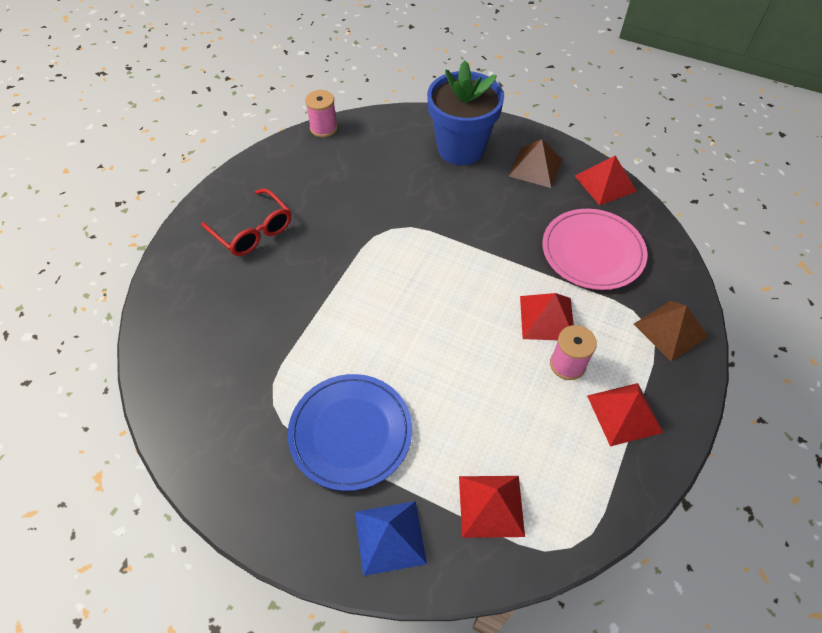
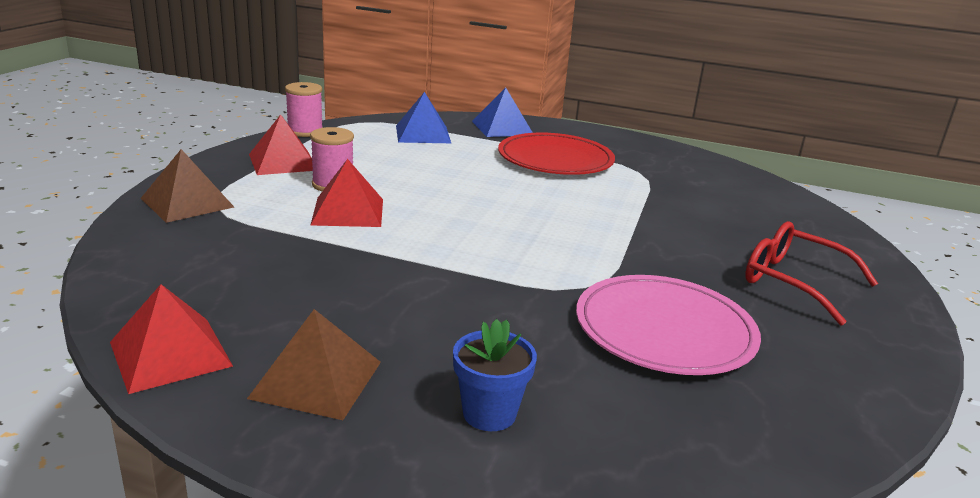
camera: 170 degrees right, 30 degrees down
(323, 128) = (836, 449): pink spool -> pink spool (305, 131)
(350, 432) = (555, 159): blue plate -> red plate
(461, 148) = (489, 413): blue flower pot -> blue flower pot, size x0.48
(491, 505) = (423, 134): red pyramid -> blue pyramid
(592, 252) = (254, 264): pink plate -> pink plate (664, 330)

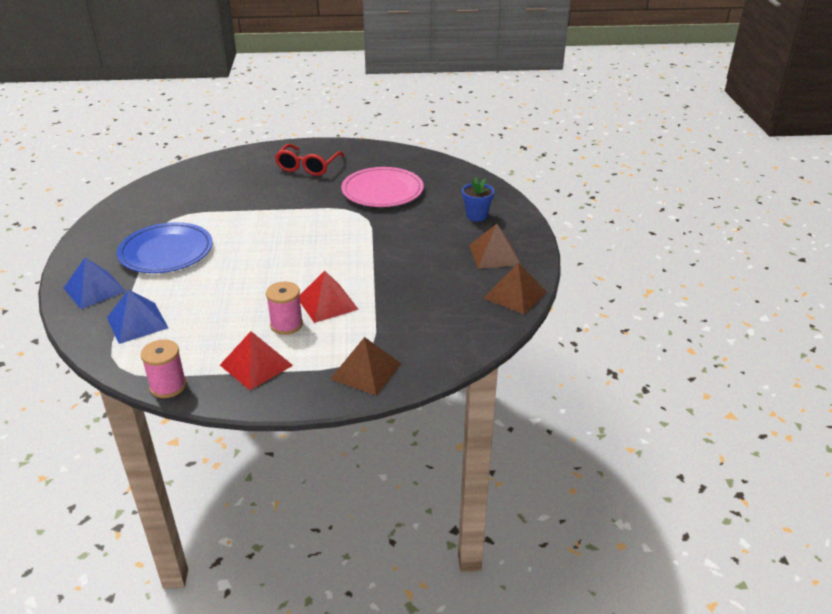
camera: 110 degrees left, 10 degrees up
(170, 354) = (515, 295): red pyramid -> brown pyramid
(555, 159) = (166, 251): red plate -> blue plate

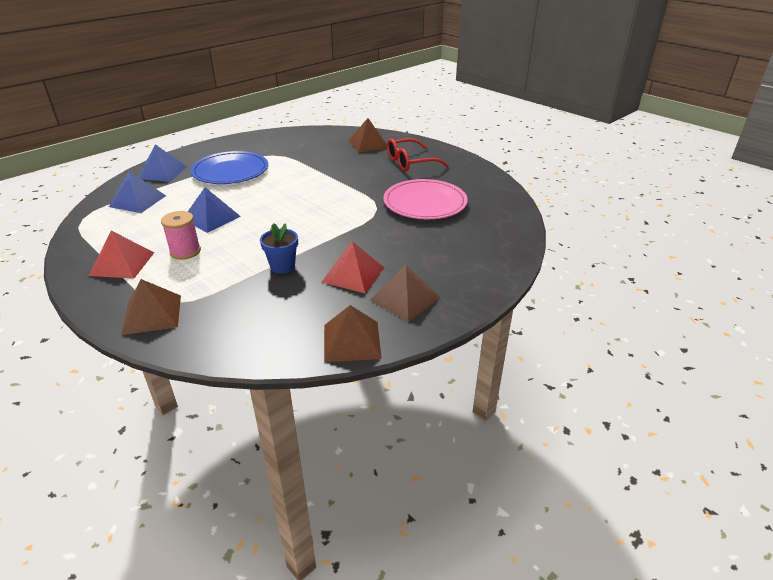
camera: 50 degrees right, 0 degrees up
(168, 386) = (72, 244): pink spool -> none
(239, 168) = (368, 144): none -> brown pyramid
(245, 292) = (211, 218): none -> blue pyramid
(327, 303) = (231, 254): red pyramid -> red pyramid (353, 274)
(476, 216) = (456, 260): blue flower pot -> blue flower pot (282, 266)

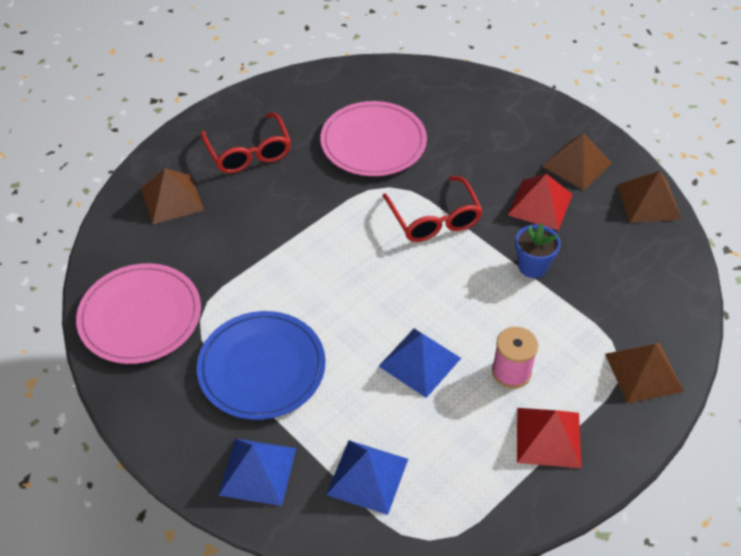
camera: 90 degrees left, 15 degrees up
(280, 141) = (140, 316): none -> pink plate
(341, 225) = (434, 219): none -> red glasses

